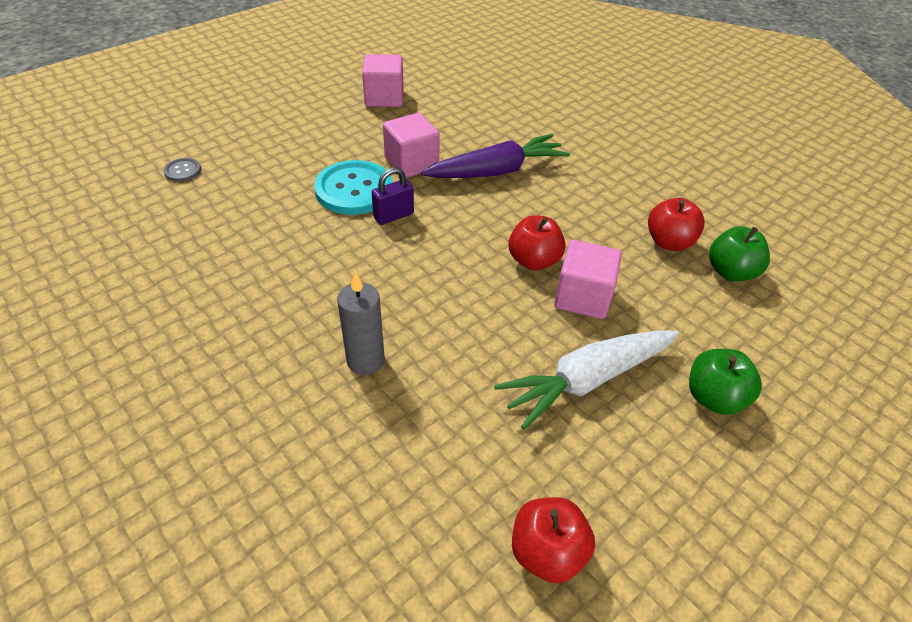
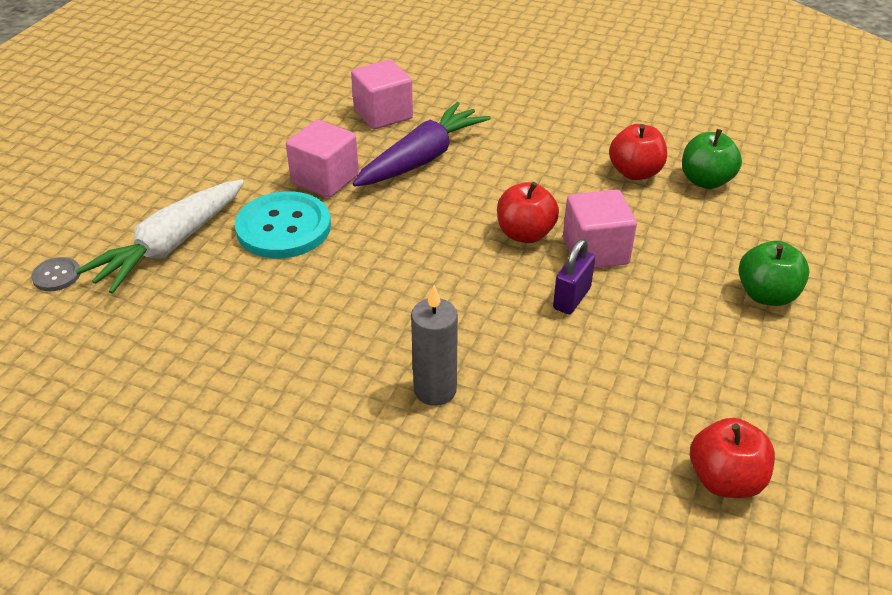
camera: 25 degrees left, 5 degrees down
(384, 98) = (237, 119): pink cube -> pink cube (383, 114)
(393, 216) = (349, 240): purple padlock -> purple padlock (571, 298)
(587, 380) = (653, 323): white carrot -> white carrot (171, 245)

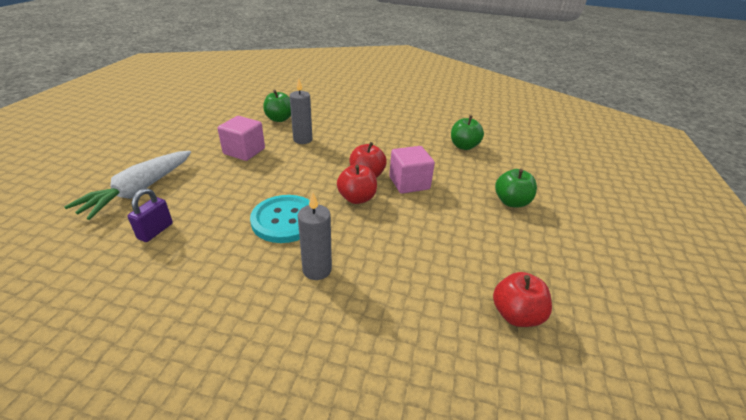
camera: 10 degrees left, 5 degrees down
(56, 275) = (54, 212): grey button -> none
(283, 228) = (216, 178): turquoise button -> turquoise button (285, 220)
(383, 114) = (279, 119): pink cube -> green apple
(421, 159) = (302, 140): purple carrot -> grey candle
(571, 298) = (399, 209): purple padlock -> purple padlock (155, 231)
(635, 172) = (424, 143): red apple -> red apple (357, 198)

